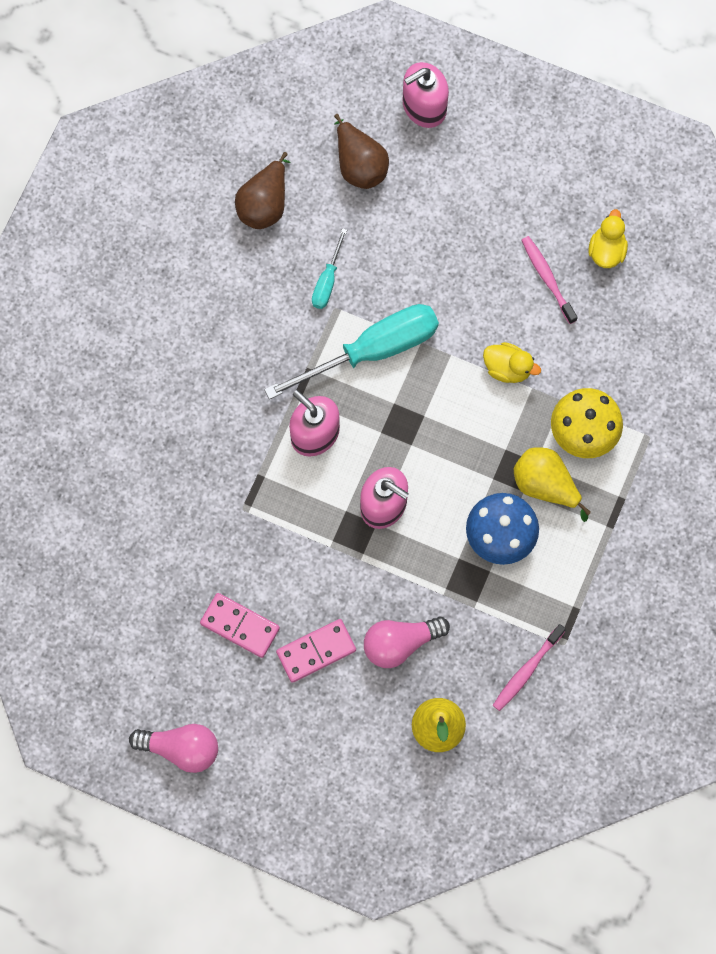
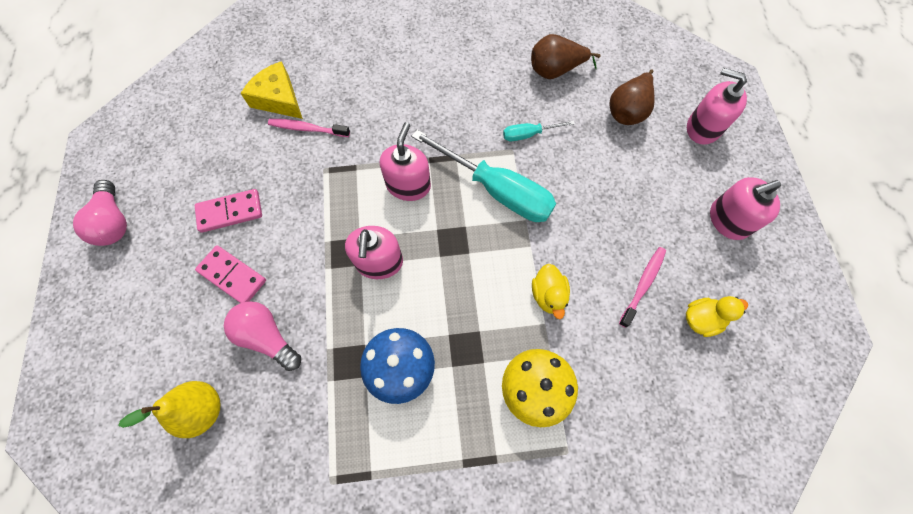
camera: 60 degrees right, 5 degrees down
(120, 516) = (278, 99): none -> yellow cheese
(240, 626) = (230, 212): pink domino -> pink domino turned 75 degrees clockwise
(527, 670) = (289, 461): pink toothbrush -> pink toothbrush (307, 129)
(532, 157) = (728, 220): none -> pink soap dispenser
(545, 485) = (467, 382): yellow pear -> none

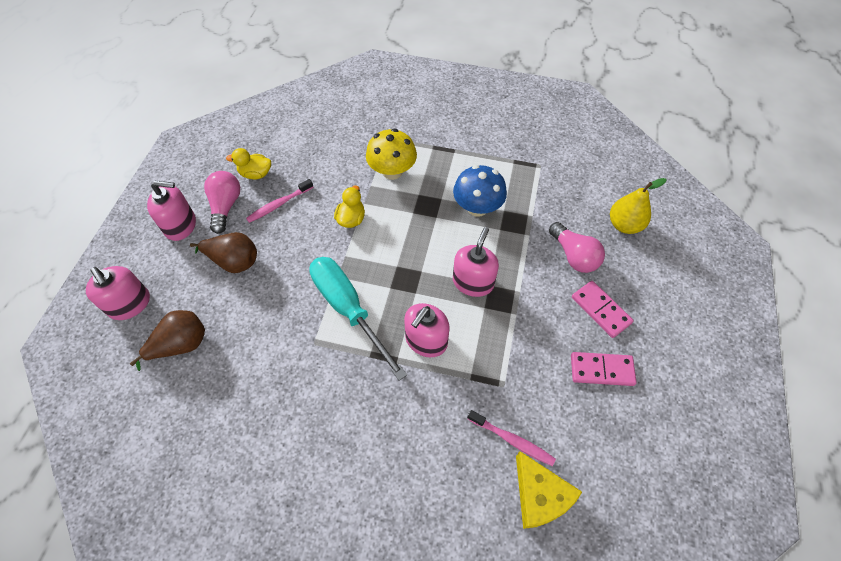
camera: 160 degrees left, 10 degrees down
(114, 222) = (719, 398): pink light bulb -> pink light bulb (225, 206)
(529, 134) = (289, 353): turquoise screwdriver -> none
(555, 71) = (218, 419): brown pear -> brown pear (234, 261)

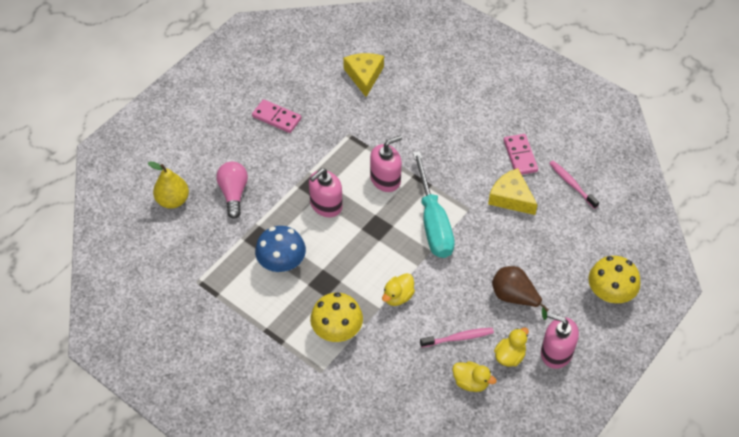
camera: 155 degrees left, 5 degrees down
(130, 304) = (610, 293): pink soap dispenser -> yellow mushroom
(181, 345) = (571, 245): brown pear -> none
(225, 206) = (509, 356): pink light bulb -> yellow duck
(267, 379) = (511, 197): none -> yellow cheese
(512, 440) = (362, 105): pink toothbrush -> pink toothbrush (572, 184)
(600, 310) = (246, 150): pink domino -> pink domino (520, 156)

